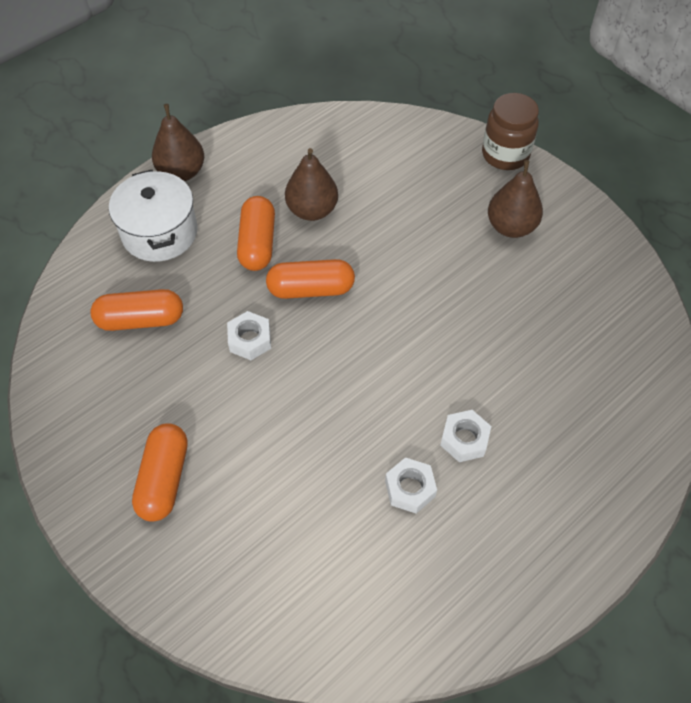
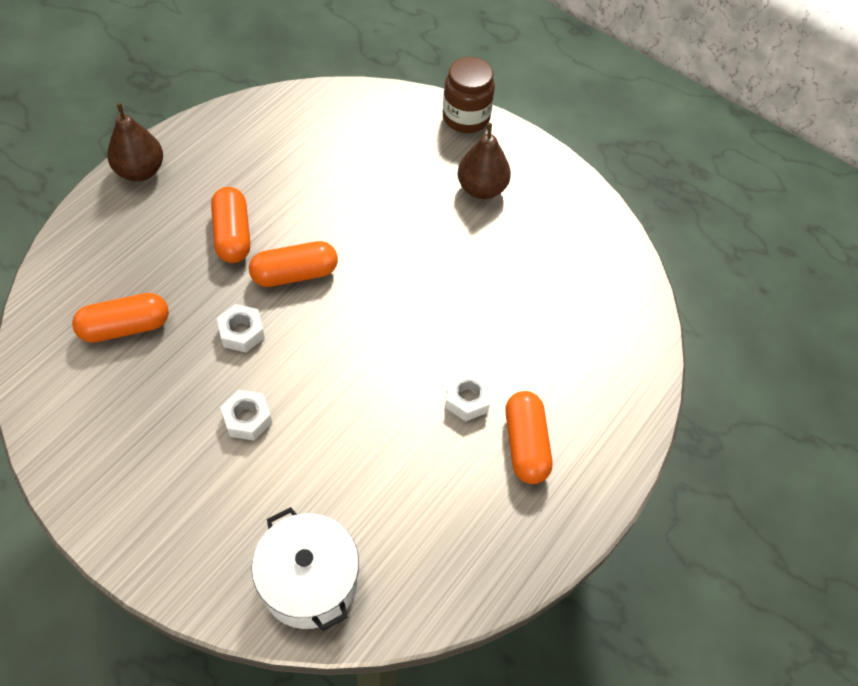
camera: 15 degrees left, 0 degrees up
(159, 232) = (128, 236): white pot -> white pot (309, 581)
(164, 479) = (178, 481): orange capsule -> orange capsule (525, 445)
(312, 210) = (282, 195): brown pear -> none
(410, 489) = (423, 453): white nut -> white nut (247, 419)

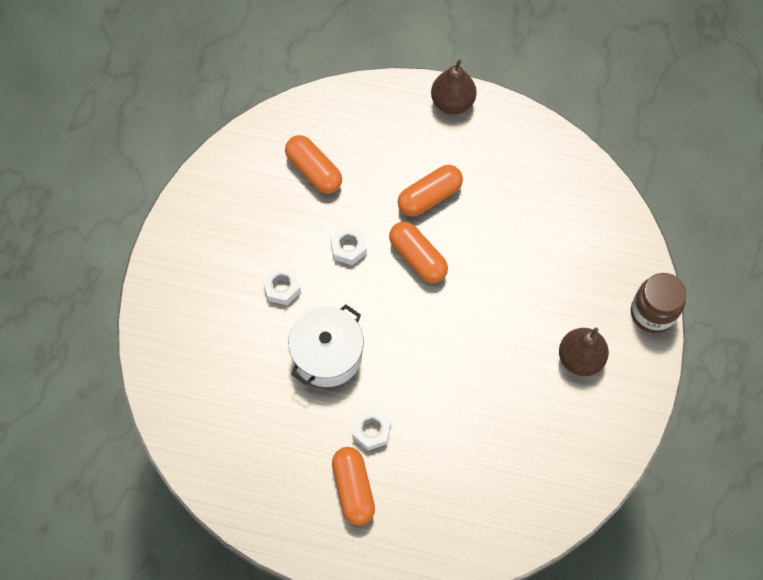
camera: 70 degrees right, 10 degrees up
(309, 581) = (184, 386): white pot -> white pot (327, 354)
(525, 445) = (353, 489): orange capsule -> orange capsule turned 75 degrees counterclockwise

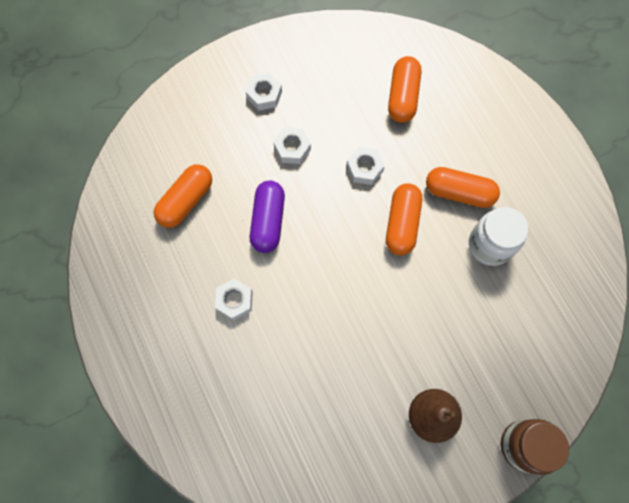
camera: 50 degrees right, 5 degrees up
(215, 272) = (264, 95): none -> white nut
(327, 354) = (268, 221): white pot -> purple capsule
(353, 489) = (178, 324): orange capsule -> orange capsule (186, 201)
(452, 102) = (552, 147): brown pear -> none
(489, 210) = (490, 245): none -> white jar

